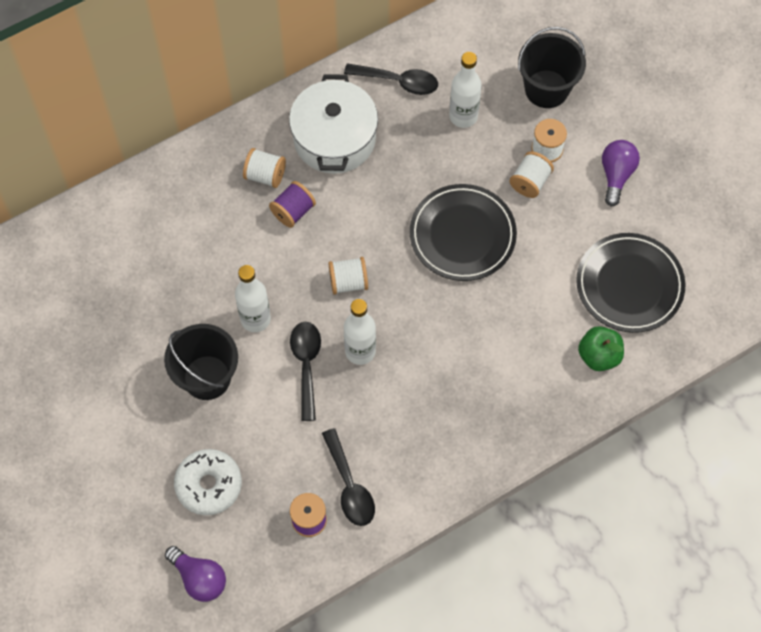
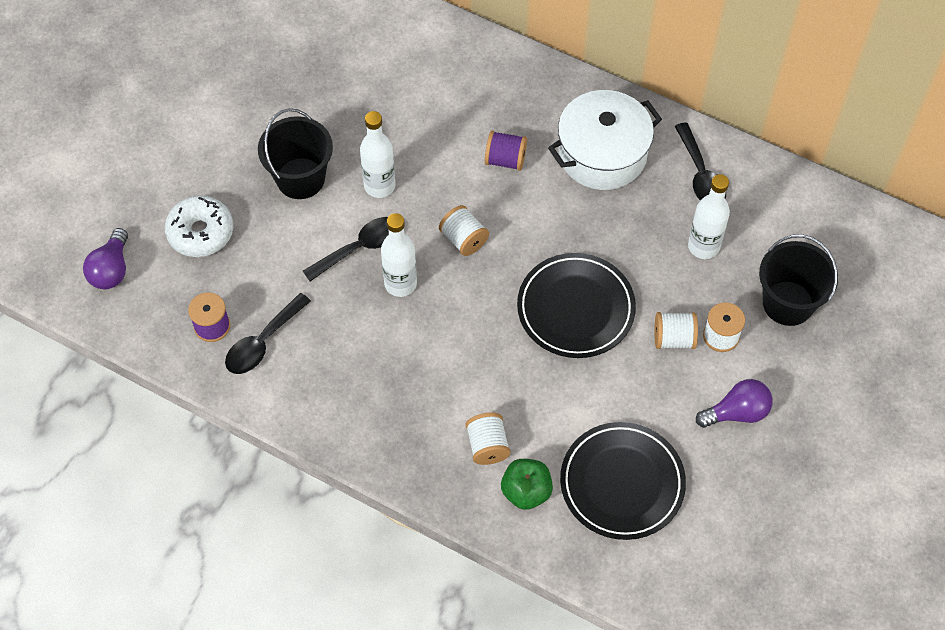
camera: 60 degrees right, 5 degrees down
(265, 175) = (526, 120): white spool -> white spool (487, 446)

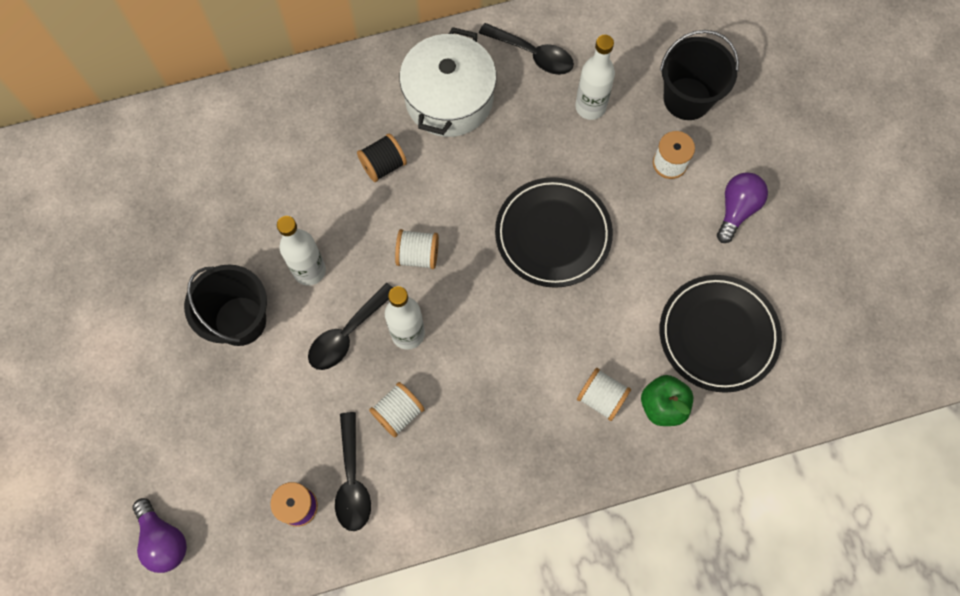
camera: 45 degrees left, 10 degrees up
(200, 232) = (206, 439): white donut -> none
(360, 248) = (347, 334): black spoon -> black spoon turned 150 degrees counterclockwise
(505, 160) = (383, 165): purple spool -> black spool
(673, 339) = (641, 194): white spool -> white spool (398, 413)

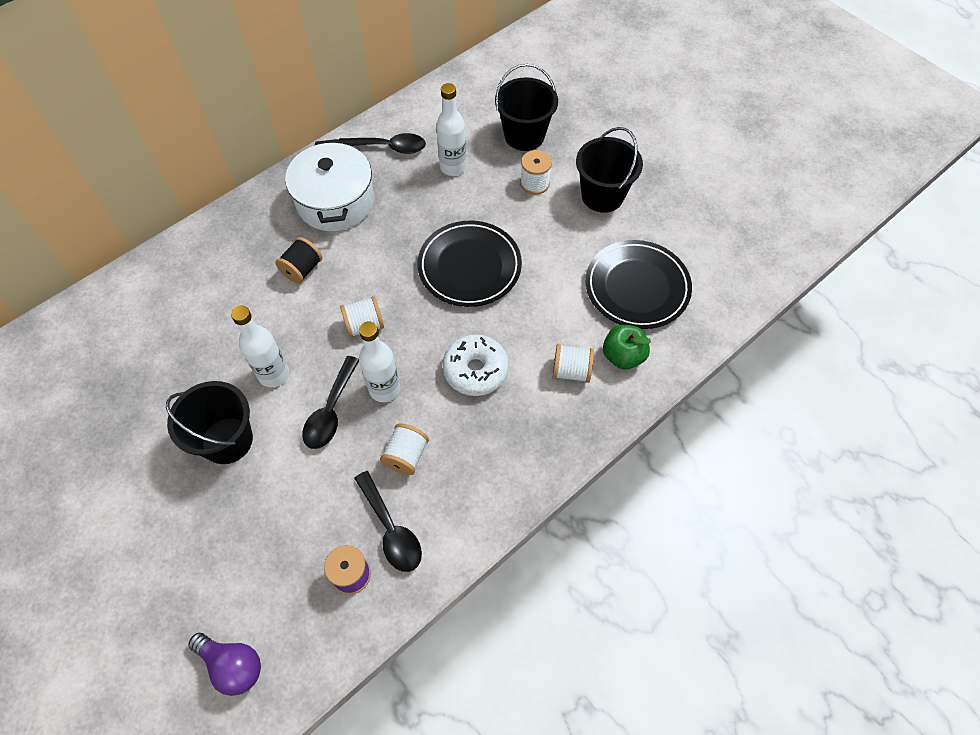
camera: 25 degrees left, 10 degrees down
(506, 353) = (475, 370): none -> white donut
(736, 210) = (602, 196): purple light bulb -> black bucket

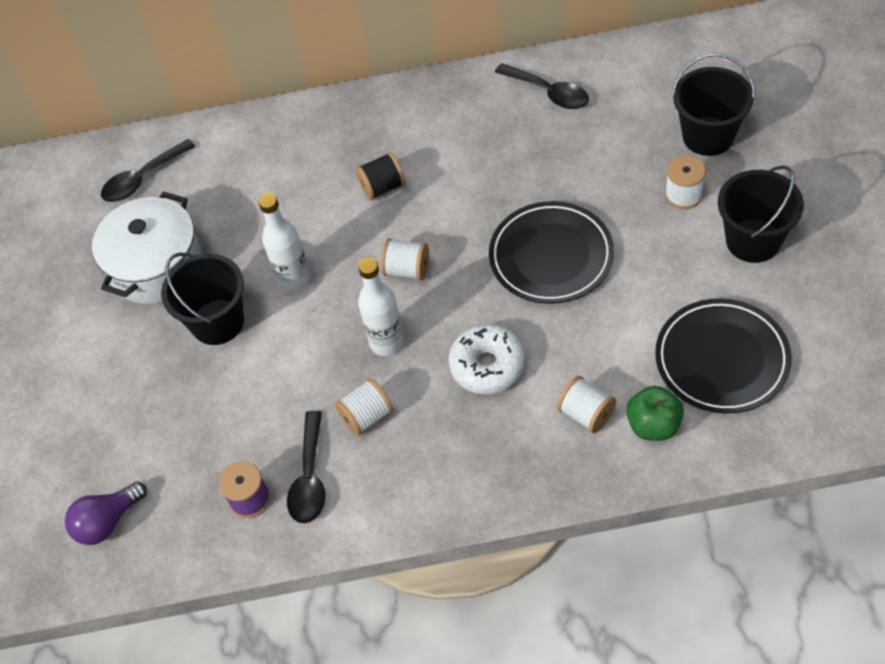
camera: 40 degrees right, 5 degrees down
(233, 665) = (107, 522): purple light bulb -> purple light bulb turned 75 degrees clockwise
(331, 411) = (324, 339): black spoon -> black spoon (142, 179)
(335, 201) = (457, 130): white pot -> white pot (156, 266)
(453, 167) = (603, 141): white bottle -> none

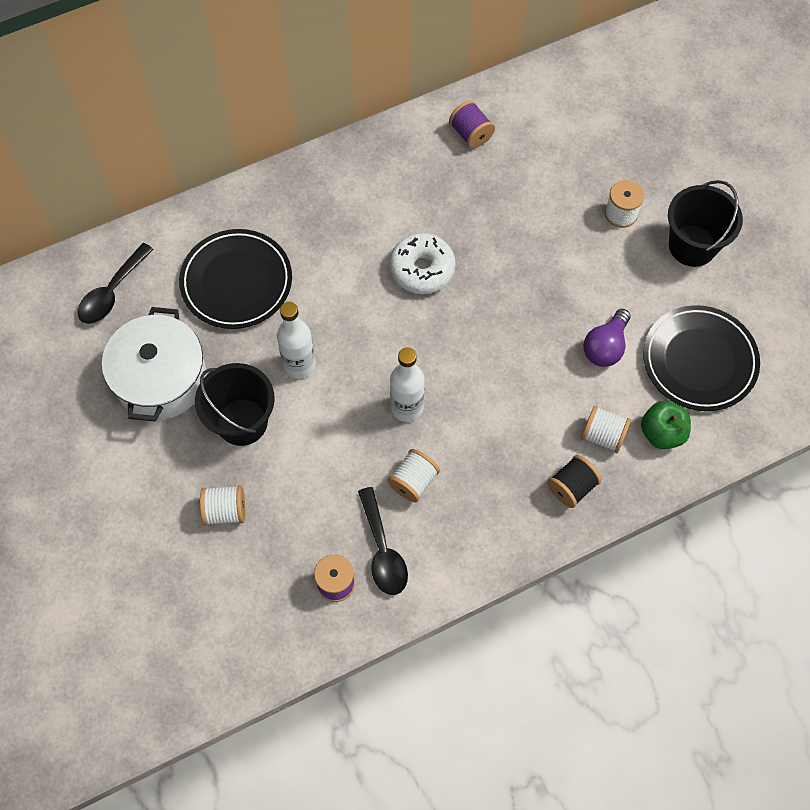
camera: 25 degrees left, 10 degrees up
(107, 522) = (211, 637): purple light bulb -> purple light bulb (605, 347)
(382, 187) = (349, 257): black spool -> black spool (571, 487)
(407, 270) = (401, 334): white spool -> white spool (225, 511)
(487, 366) = (504, 410): white donut -> white donut (422, 269)
(549, 93) = (471, 134): black spoon -> purple spool
(551, 256) = (525, 295): black plate -> black plate (236, 282)
(708, 136) = (624, 153): black bucket -> none

